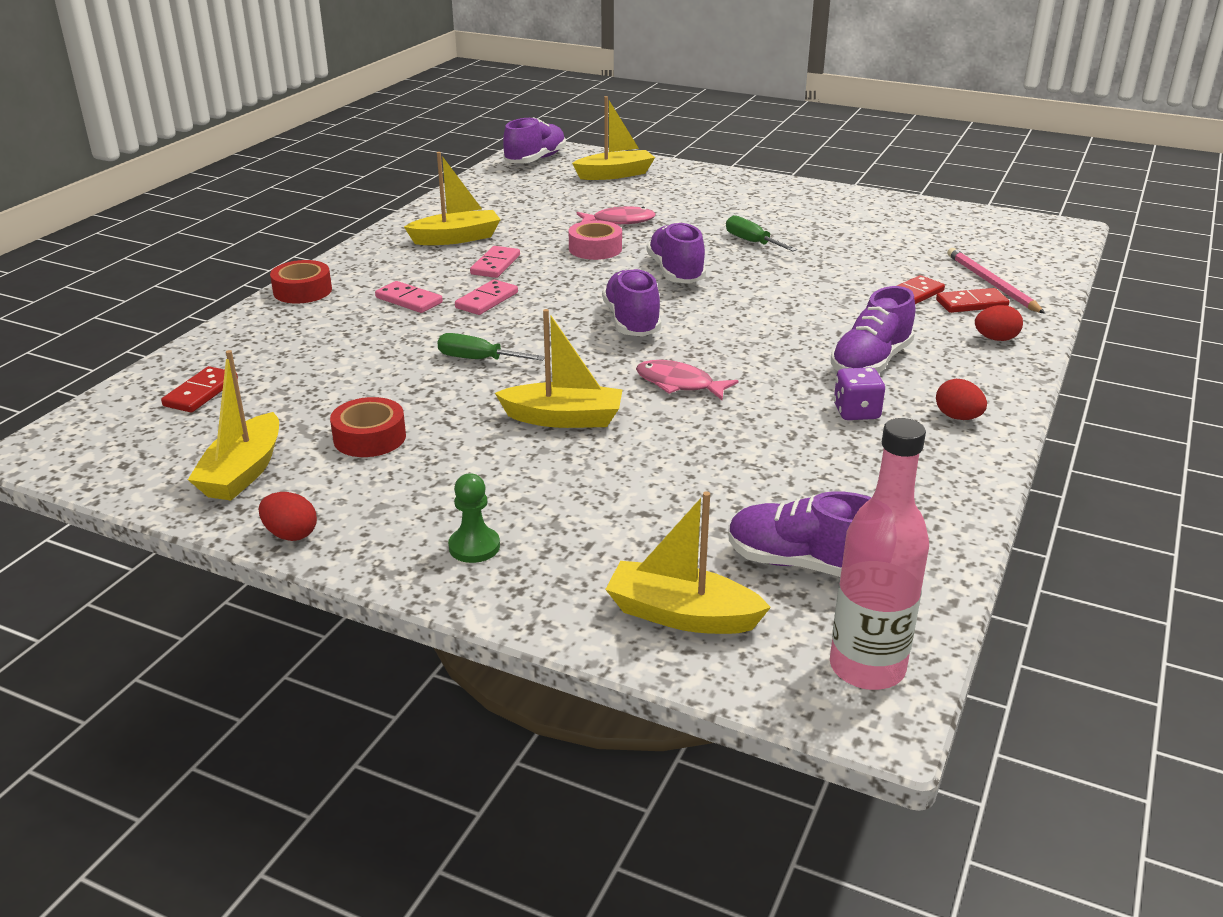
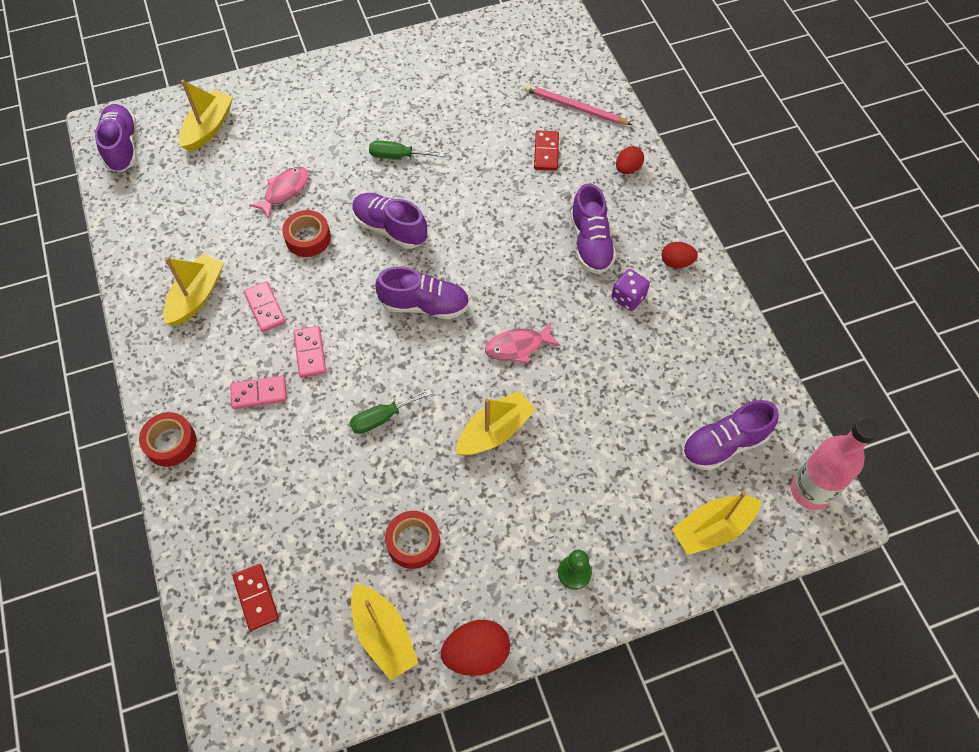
camera: 45 degrees left, 30 degrees up
(290, 534) = (476, 653): red egg -> red egg, size x1.60
(595, 249) = (308, 238): pink tape -> red tape
(632, 322) = (425, 305): purple shoe -> purple shoe turned 150 degrees clockwise
(971, 304) = (584, 139): red domino -> none

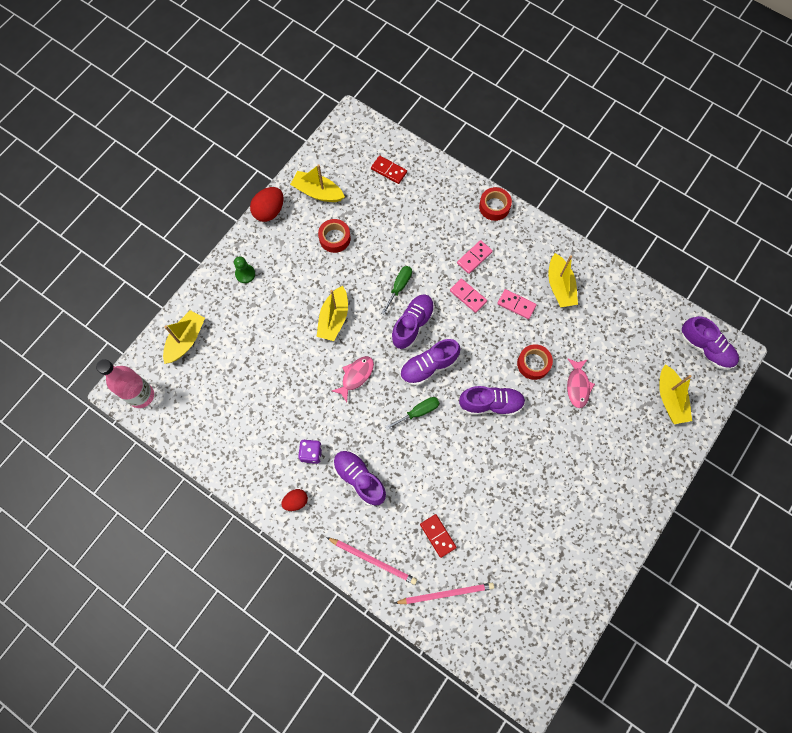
camera: 145 degrees right, 10 degrees up
(397, 156) = (532, 462): green screwdriver -> green screwdriver (418, 412)
(628, 168) = (373, 560): red egg -> pink pencil
(723, 444) = (203, 392): purple shoe -> purple shoe (412, 324)

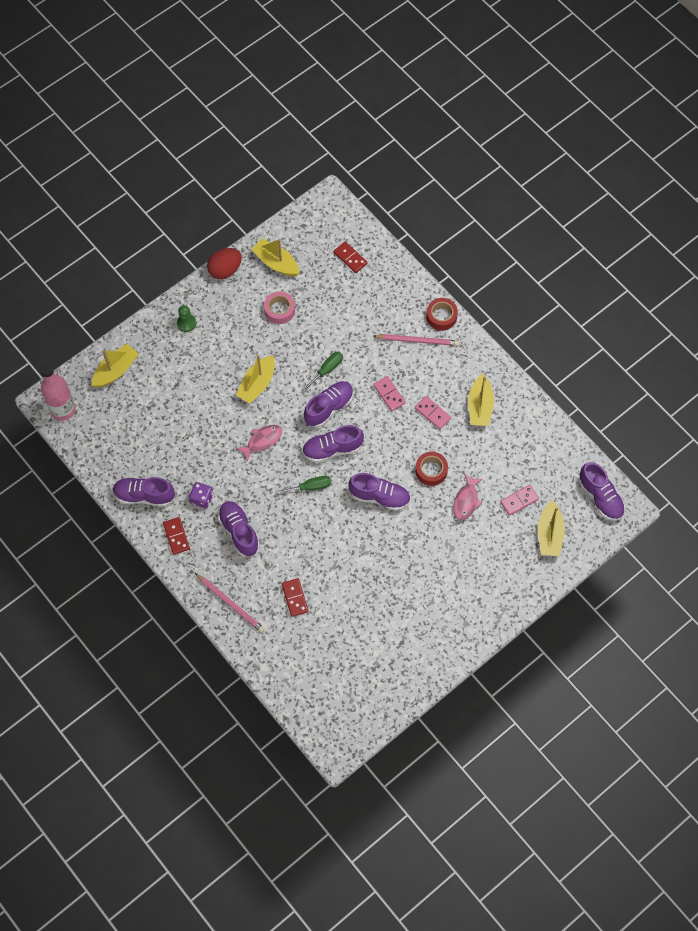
camera: 15 degrees right, 5 degrees down
(250, 466) = (144, 495): none -> purple shoe
(296, 501) = (176, 536): red egg -> red domino
(334, 238) = (279, 310): red tape -> pink tape
(446, 593) = (287, 648): pink pencil -> pink pencil (417, 340)
(474, 257) = (406, 360): pink domino -> pink domino (519, 500)

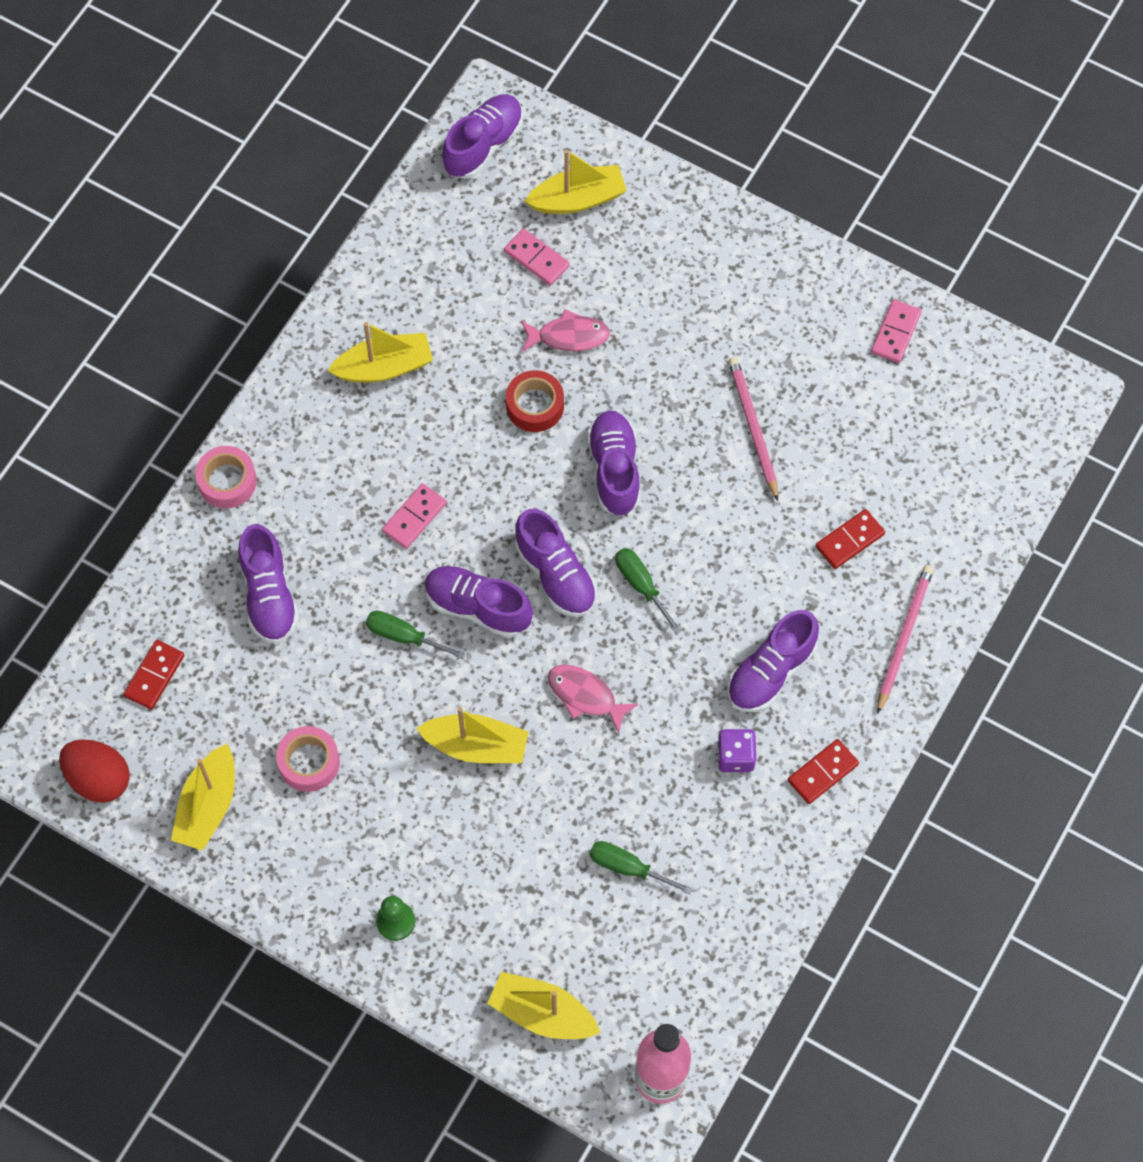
camera: 110 degrees left, 0 degrees up
(144, 495) = (770, 858): purple shoe -> purple shoe (269, 595)
(168, 430) = (628, 867): none -> green screwdriver
(225, 270) = (255, 894): red egg -> red egg (99, 779)
(417, 340) = (290, 505): pink pencil -> pink pencil (753, 427)
(432, 413) = (425, 437): pink domino -> pink domino (896, 333)
(441, 316) = (227, 481): red tape -> pink tape

